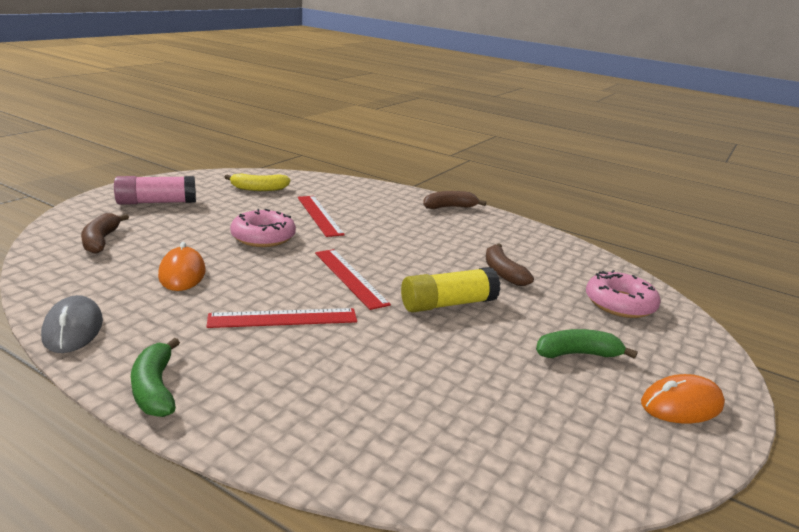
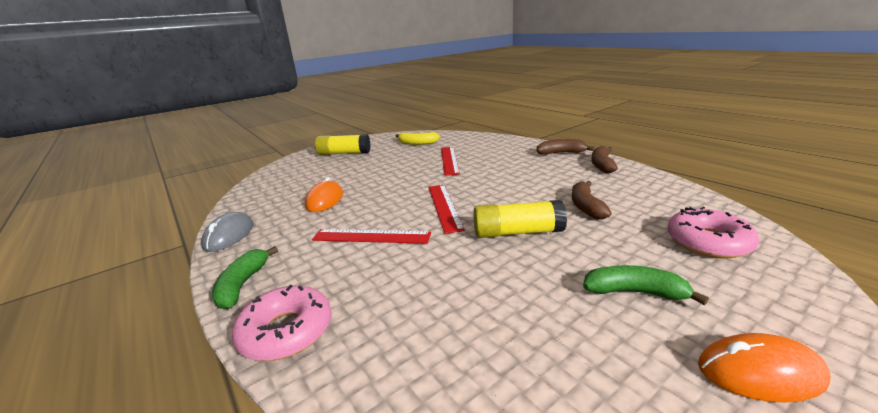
camera: 25 degrees right, 0 degrees up
(101, 241) = (292, 177): brown banana -> brown banana (602, 165)
(157, 202) = (344, 153): pink glue stick -> yellow glue stick
(263, 237) = (398, 175): pink donut -> pink donut (286, 331)

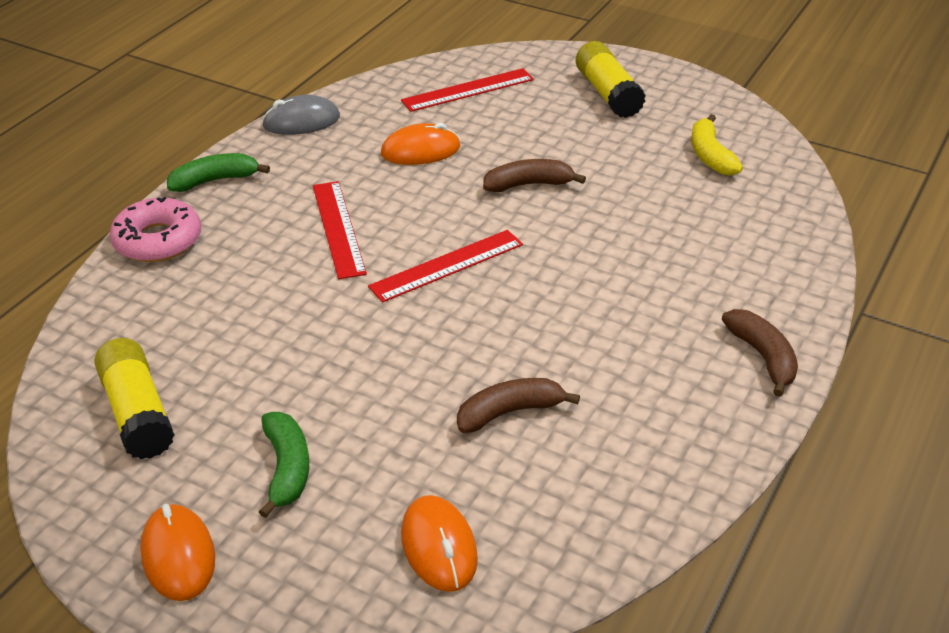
camera: 65 degrees right, 15 degrees up
(449, 160) = (639, 220): red ruler -> red ruler (468, 90)
(517, 232) = (396, 352): yellow glue stick -> yellow glue stick (138, 413)
(602, 165) = (718, 421): brown banana -> brown banana (528, 185)
(708, 242) = (439, 547): pink donut -> orange mouse

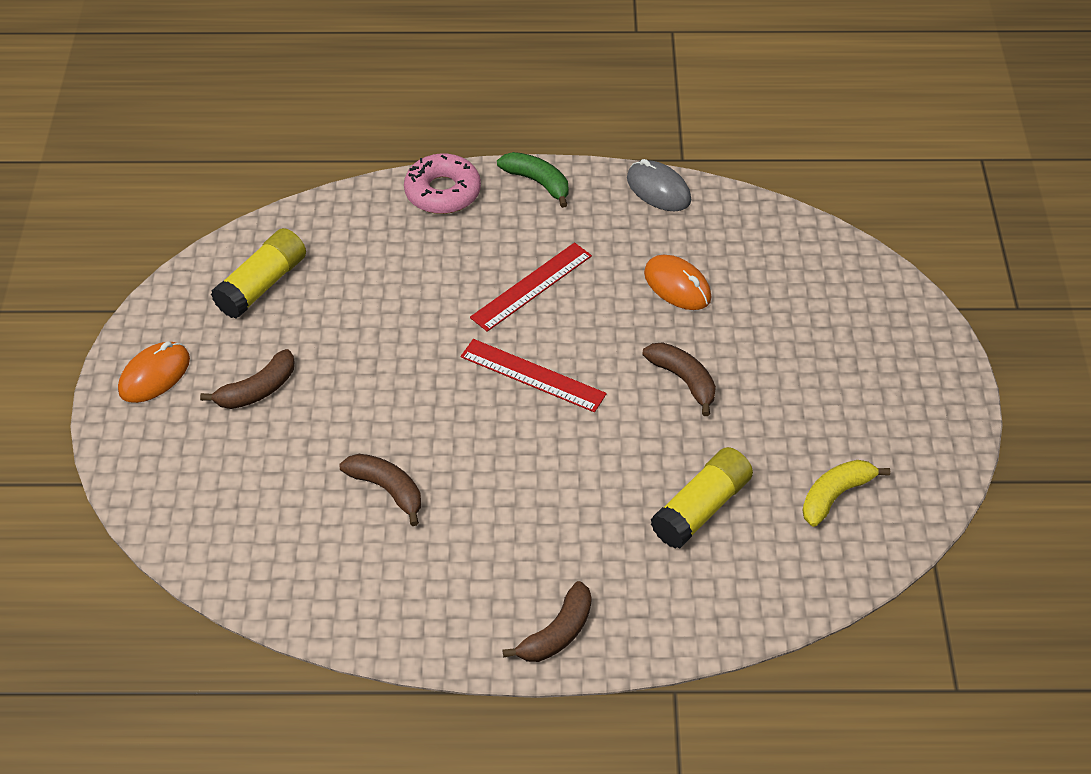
camera: 60 degrees right, 10 degrees up
(287, 468) = (257, 390): green banana -> brown banana
(439, 547) = (234, 506): orange mouse -> none
(468, 90) = (799, 274): red ruler -> none
(608, 93) = (881, 377): yellow glue stick -> yellow glue stick (701, 508)

